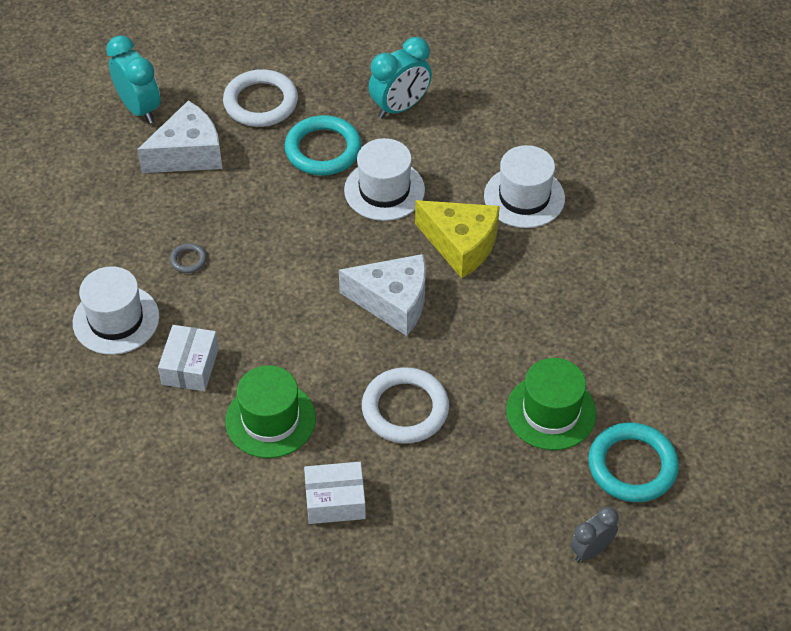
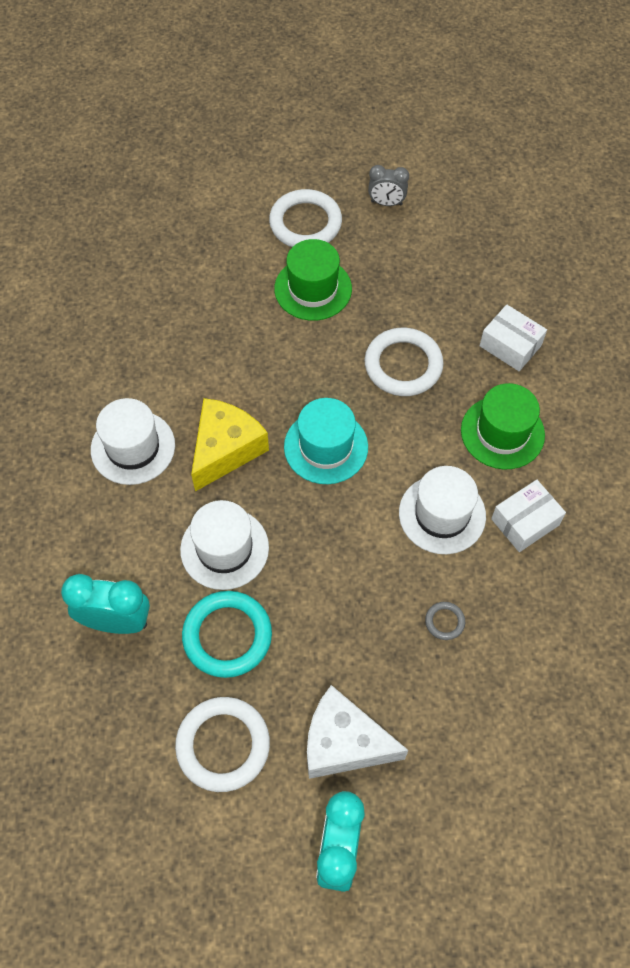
camera: 135 degrees left, 10 degrees up
(116, 319) = (551, 614): white hat -> white hat (442, 514)
(393, 302) = (326, 447): white cheese -> turquoise hat
(461, 245) = (225, 449): yellow cheese -> yellow cheese turned 45 degrees clockwise
(632, 466) = (305, 223): turquoise ring -> white ring

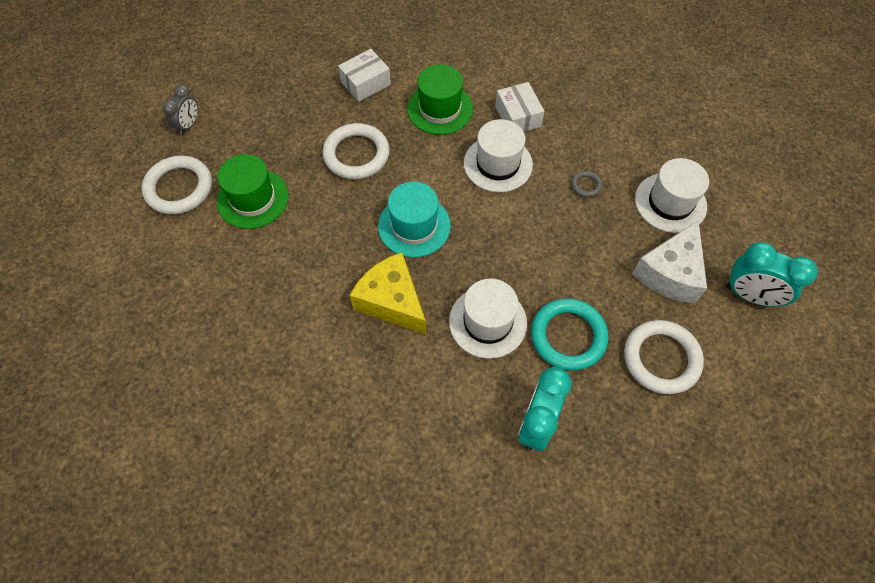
camera: 75 degrees left, 0 degrees up
(133, 447) = (364, 378): white hat -> white hat (670, 202)

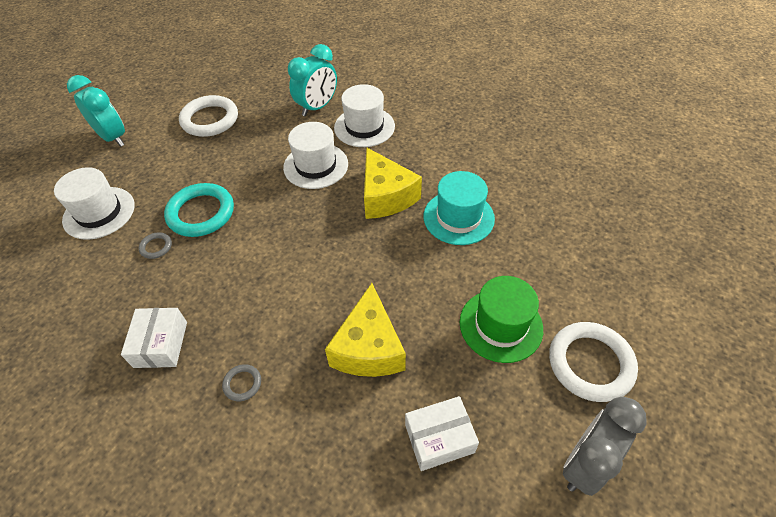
camera: 160 degrees left, 10 degrees down
(188, 125) = (585, 463): grey clock -> grey clock, size x1.60
(356, 154) = (369, 348): white ring -> yellow cheese
(365, 83) = (318, 461): white box -> white box (439, 438)
(414, 226) = (339, 252): turquoise hat -> turquoise hat (458, 217)
(440, 109) = (242, 384): green hat -> grey ring
(498, 164) = (222, 292): white hat -> white hat (364, 127)
(568, 336) = (262, 144): turquoise ring -> turquoise ring (201, 213)
(670, 273) = (154, 163): white cheese -> none

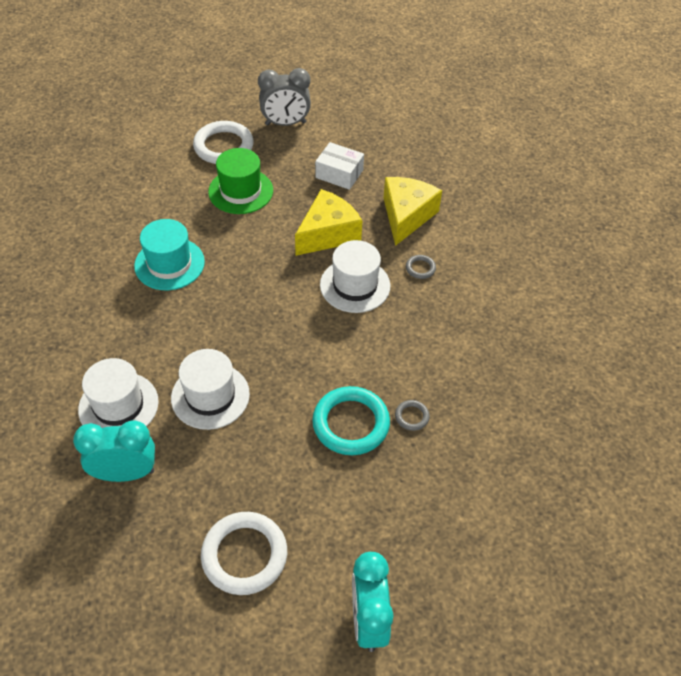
camera: 140 degrees left, 0 degrees up
(99, 213) = (441, 501): white hat -> white hat (355, 285)
(161, 344) = (456, 329): white box -> none
(386, 196) = (194, 320): yellow cheese -> yellow cheese (406, 216)

